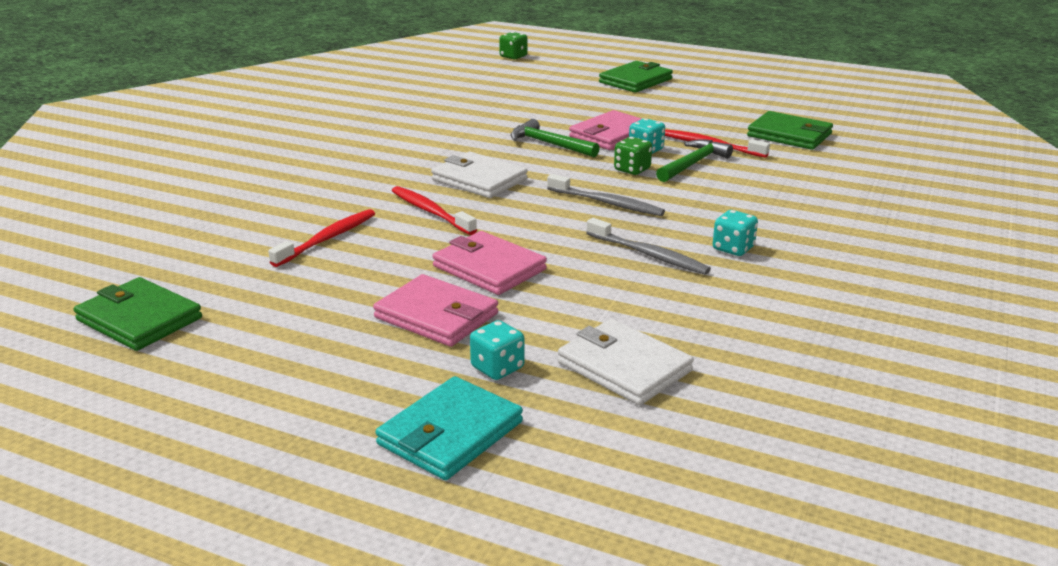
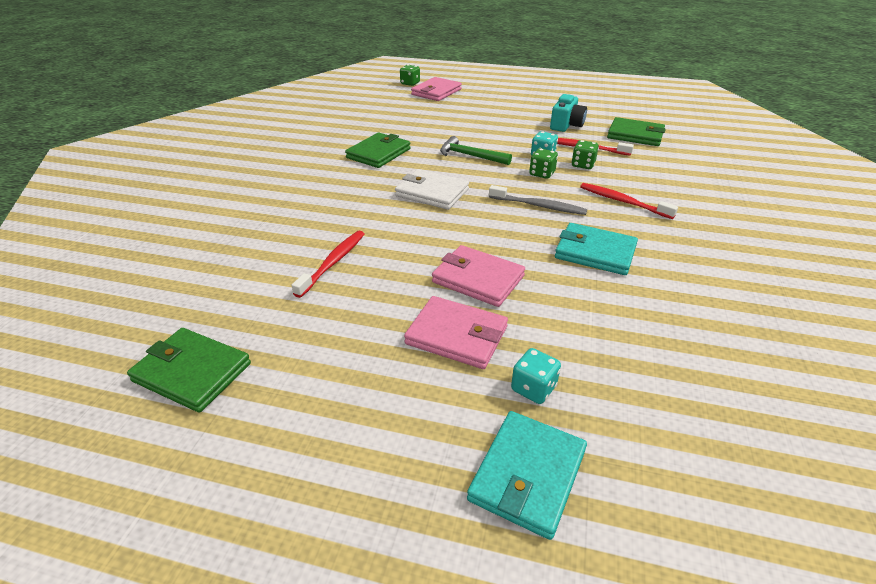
camera: 10 degrees left, 10 degrees up
(431, 212) = (407, 227): red toothbrush -> red toothbrush (623, 201)
(611, 135) = (511, 144): pink wallet -> pink wallet (436, 92)
(624, 367) = (636, 373): white wallet -> none
(635, 81) = (506, 98): green wallet -> green wallet (378, 153)
(649, 254) = (595, 252): grey toothbrush -> turquoise wallet
(693, 164) = (583, 165): green hammer -> green dice
(700, 118) = (566, 125): none -> turquoise camera
(733, 248) = (653, 240): turquoise dice -> none

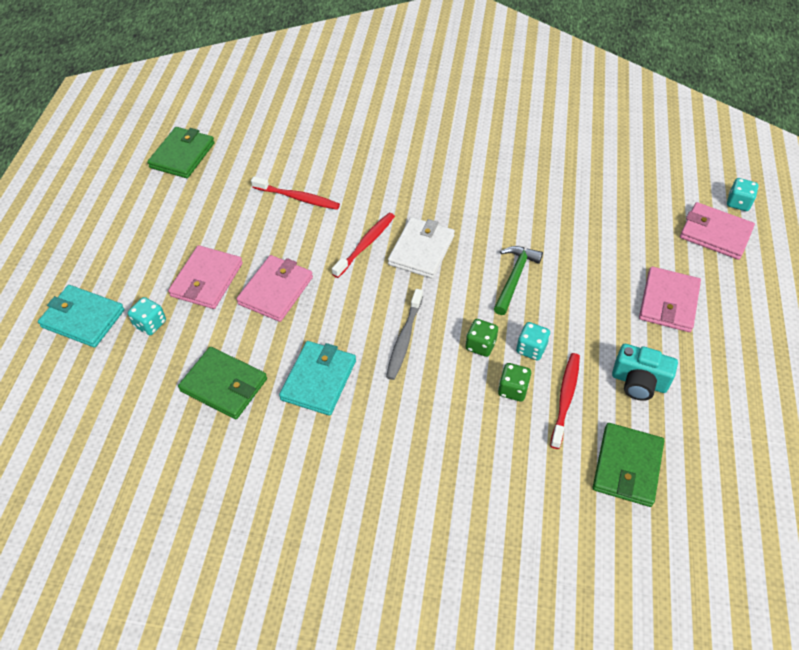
camera: 85 degrees right, 15 degrees up
(378, 153) = (503, 199): green wallet -> green wallet (224, 385)
(410, 83) = (738, 203): green dice -> turquoise dice
(496, 110) = (668, 302): none -> pink wallet
(623, 201) = (423, 419): red toothbrush -> red toothbrush (365, 244)

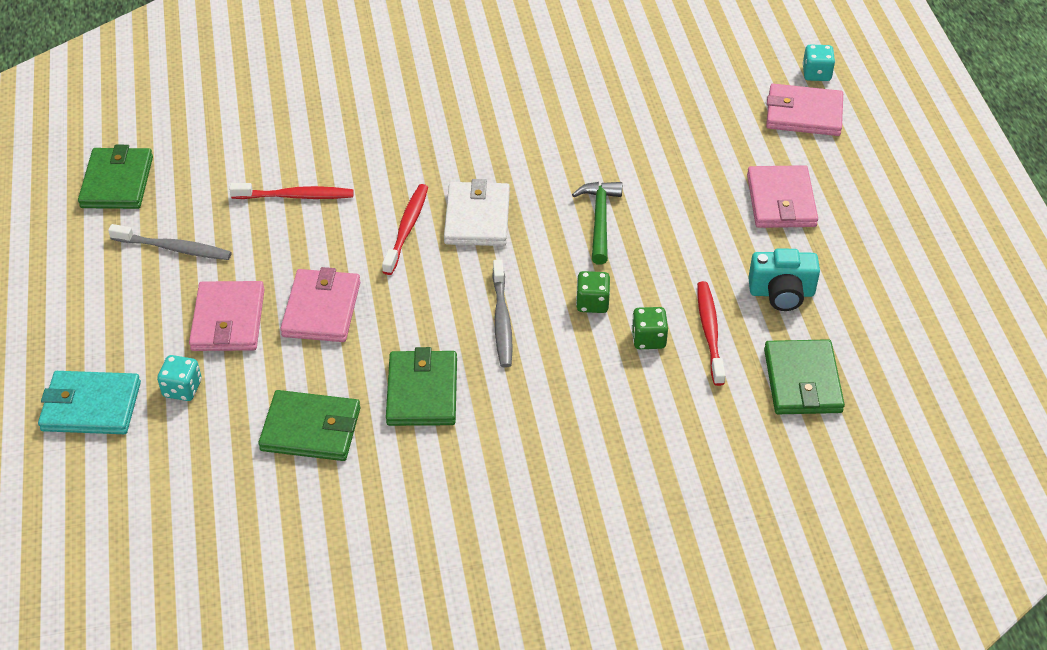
camera: 20 degrees left, 5 degrees down
(196, 214) = (174, 248): none -> grey toothbrush
(318, 380) = (422, 391): turquoise wallet -> green wallet
(531, 349) = (651, 291): turquoise dice -> none

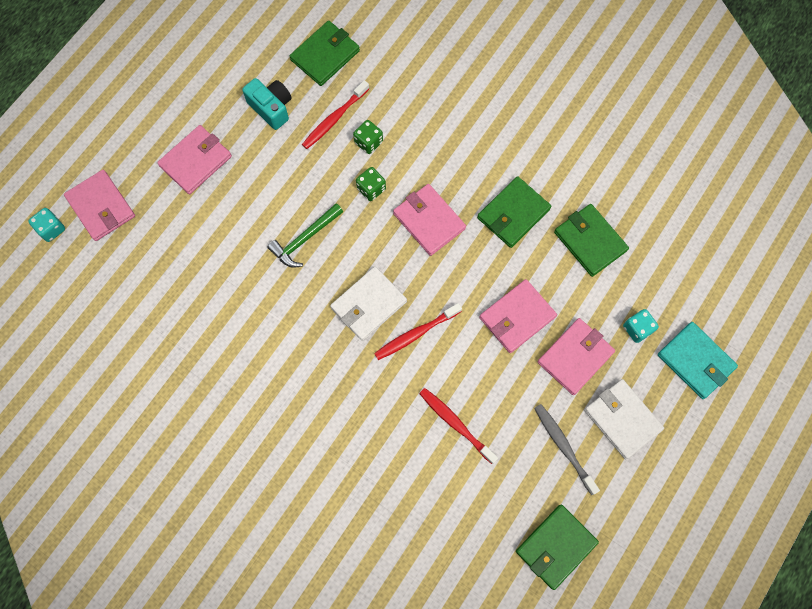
camera: 135 degrees left, 25 degrees up
(132, 306) = (622, 419): none -> white wallet
(502, 320) = (429, 221): grey toothbrush -> pink wallet

